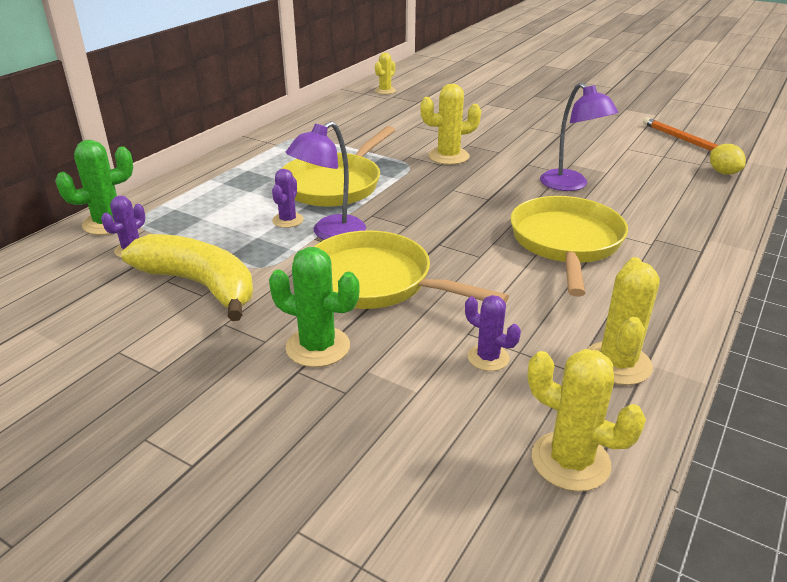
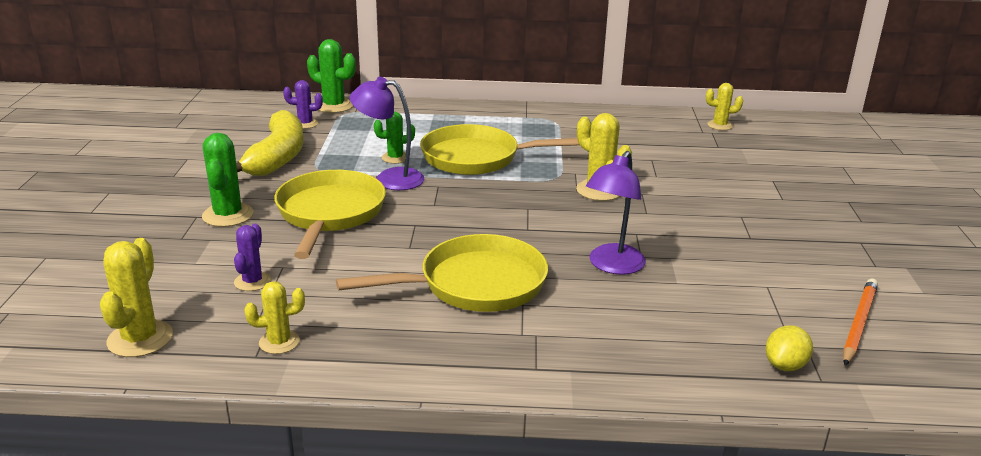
camera: 60 degrees right, 5 degrees down
(288, 220) = (395, 158): purple cactus -> green cactus
(617, 363) = (279, 342): yellow cactus -> yellow cactus, size x0.64

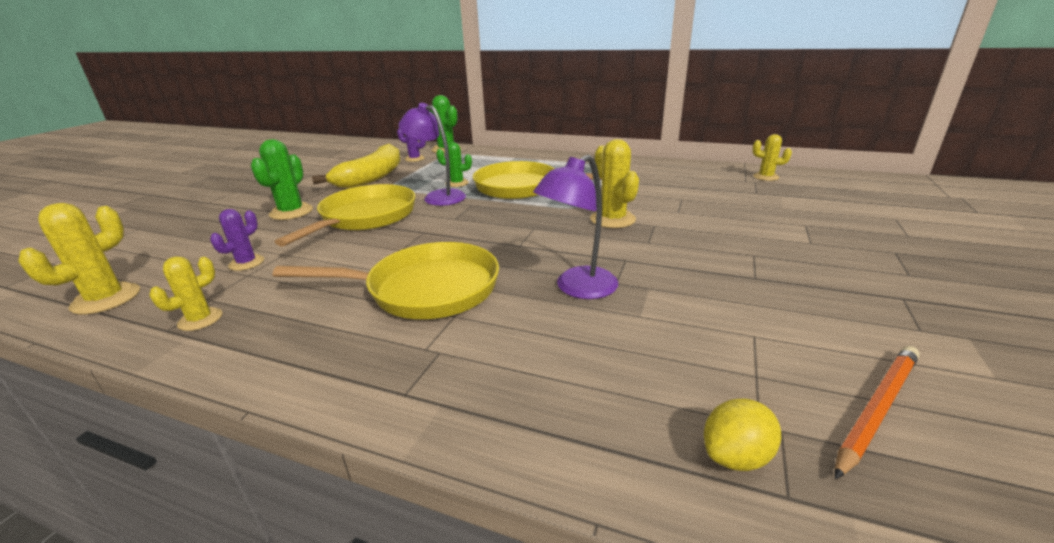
camera: 20 degrees right, 0 degrees up
(279, 342) = (200, 319): yellow cactus -> yellow cactus turned 60 degrees counterclockwise

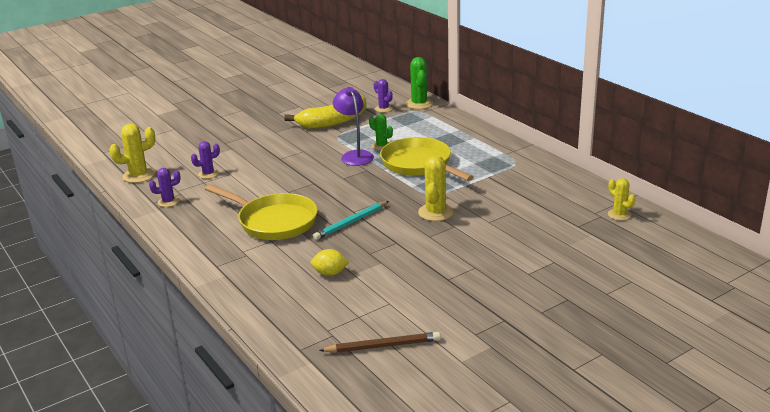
camera: 35 degrees right, 0 degrees up
(200, 319) = (168, 202): yellow cactus -> purple cactus
(291, 212) = (258, 141): green cactus -> none
(365, 217) = (293, 160): yellow pan -> none
(535, 257) = (351, 222): none -> turquoise pencil
(577, 288) = (345, 249): purple lamp -> none
(736, 456) = (302, 333): yellow lemon -> yellow lemon (330, 273)
(877, 409) = (382, 346): orange pencil -> brown pencil

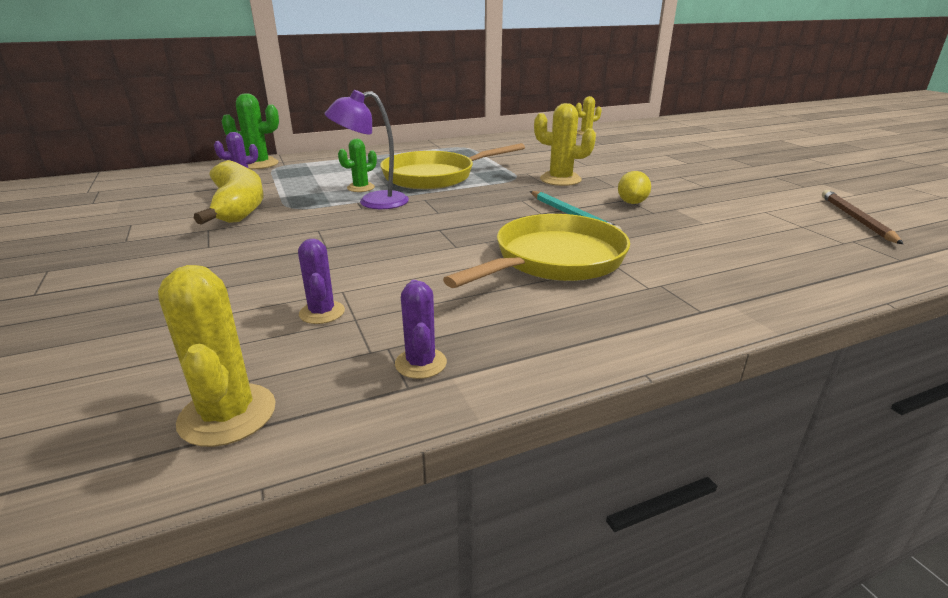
camera: 80 degrees left, 0 degrees up
(330, 273) = (707, 233): yellow lemon -> yellow lemon (632, 202)

